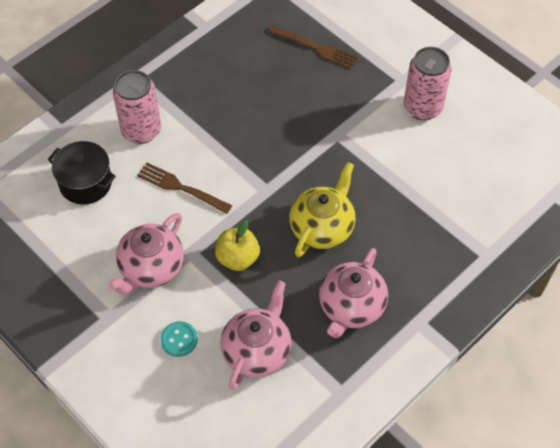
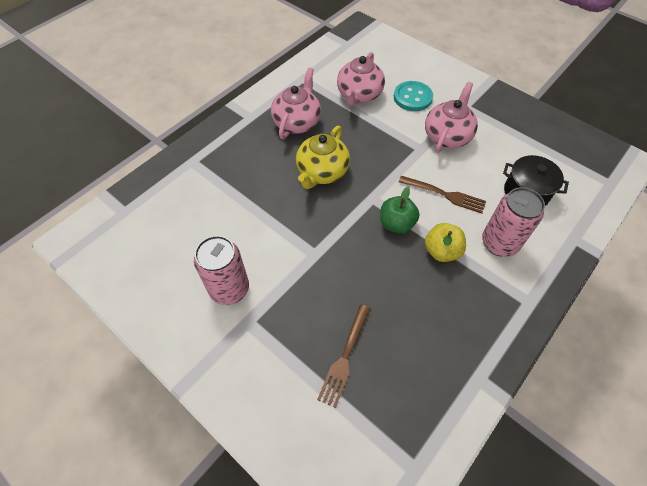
camera: 175 degrees right, 0 degrees up
(179, 339) = (412, 97): turquoise button -> turquoise button, size x1.55
(237, 258) = (384, 146): yellow apple -> yellow apple (441, 251)
(245, 158) = (396, 224): none -> green apple
(316, 48) = (344, 357): brown fork -> brown fork turned 90 degrees counterclockwise

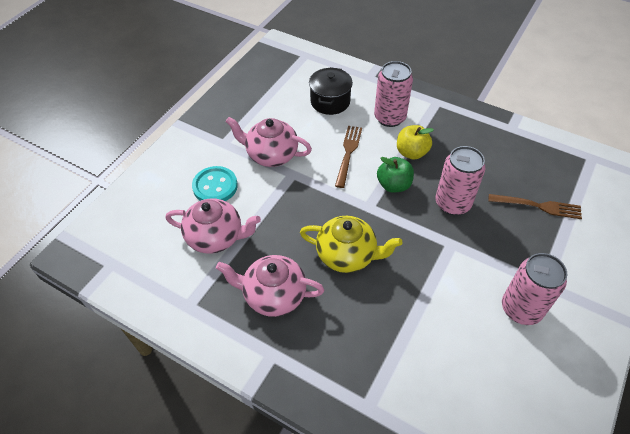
camera: 100 degrees left, 5 degrees down
(364, 270) = (452, 203): none -> pink can

